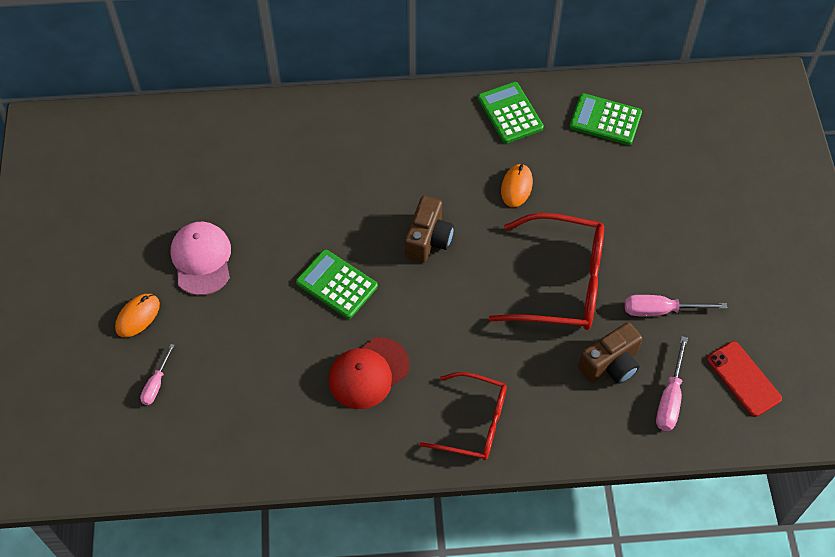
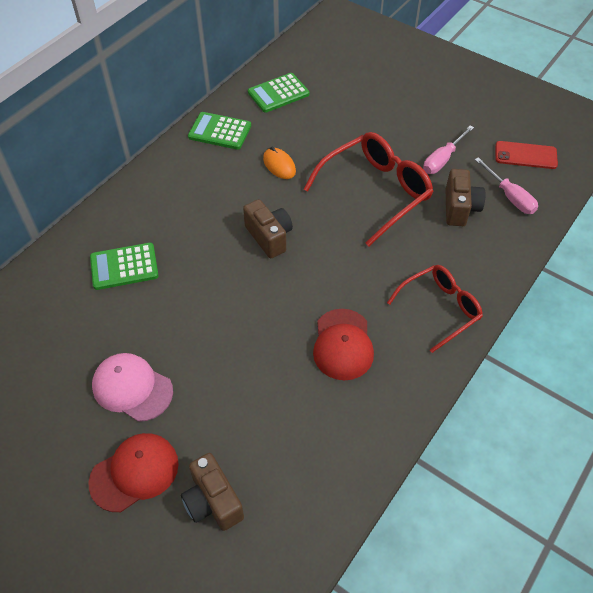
camera: 50 degrees left, 5 degrees down
(138, 316) = (134, 472): orange mouse -> red cap
(156, 384) = (213, 501): pink screwdriver -> brown camera
(337, 284) = (249, 314): green calculator -> green calculator (124, 267)

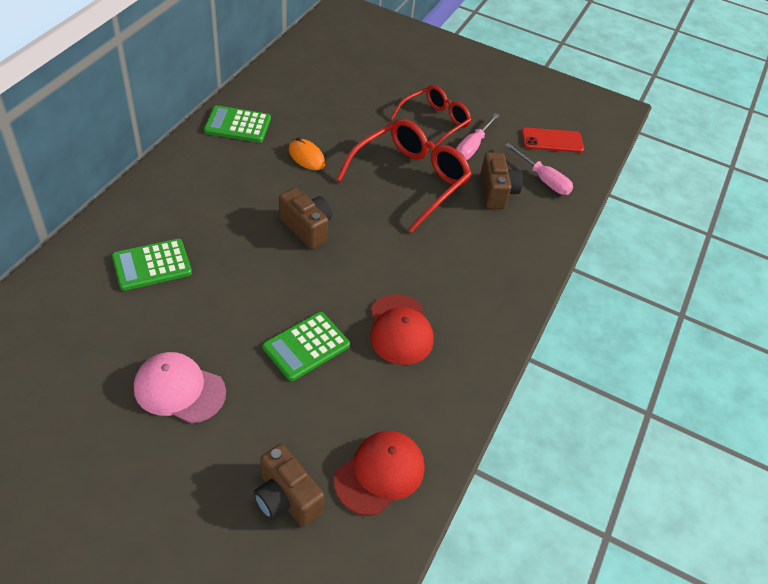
camera: 15 degrees left, 5 degrees down
(134, 472) = (195, 477): red cap -> red cap (380, 473)
(278, 93) = (295, 86): green calculator -> green calculator (306, 346)
(440, 309) = (492, 289): red glasses -> red glasses (435, 122)

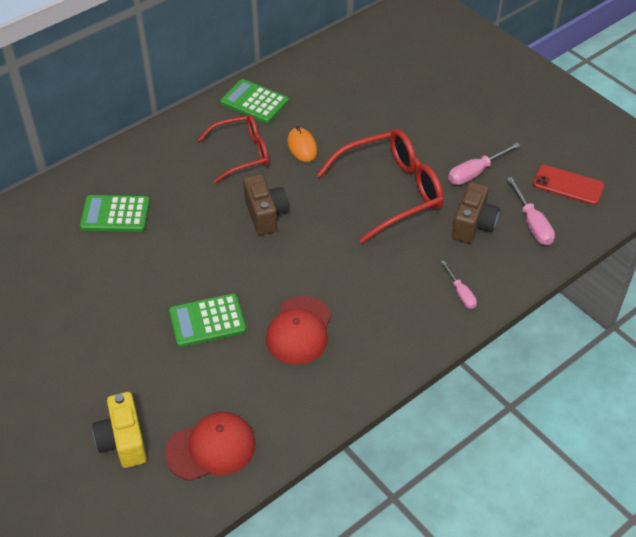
camera: 30 degrees right, 0 degrees up
(179, 389) = (85, 326): pink cap -> none
(286, 498) = (123, 441): brown camera -> yellow camera
(435, 122) = (451, 138): red glasses -> red glasses (242, 153)
(521, 255) = (460, 293): none -> pink screwdriver

